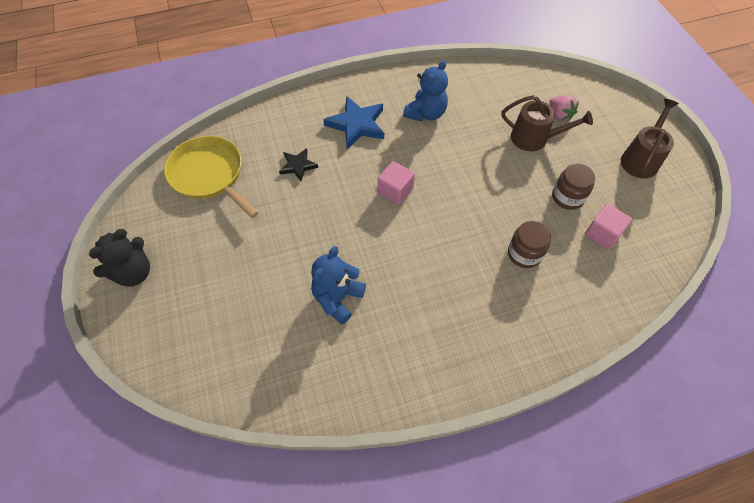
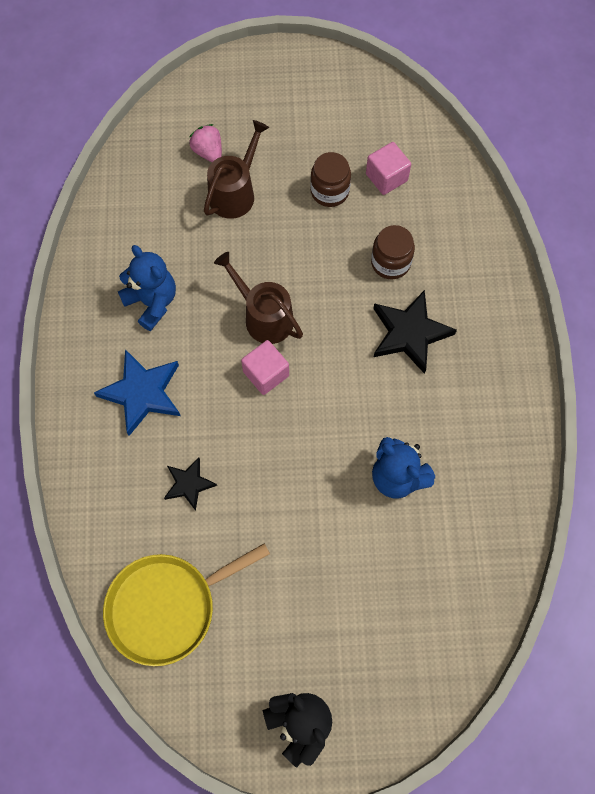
camera: 75 degrees left, 10 degrees up
(465, 281) = (409, 333): none -> black star
(559, 115) = (208, 152): pink strawberry -> pink strawberry turned 105 degrees counterclockwise
(640, 159) = (300, 97): brown watering can -> brown watering can (264, 317)

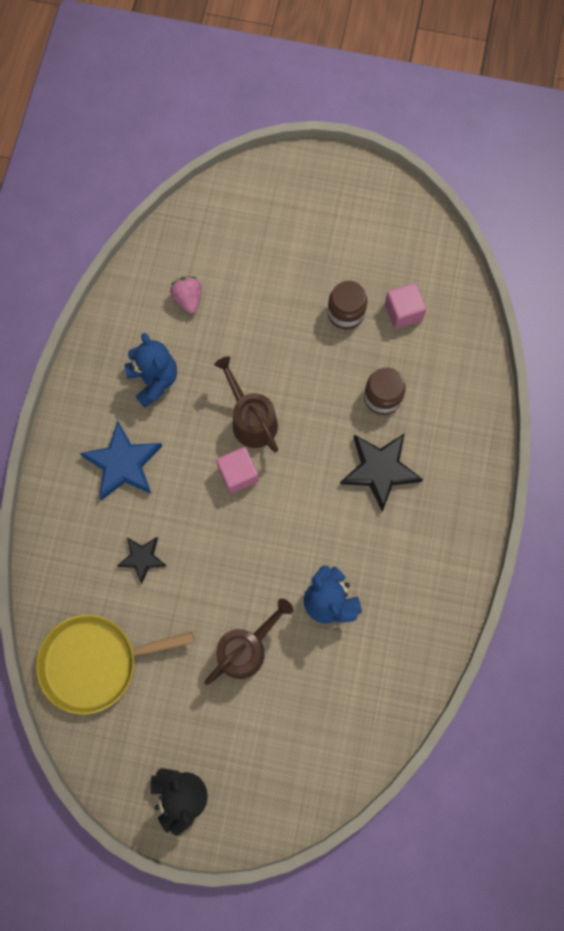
camera: 15 degrees right, 5 degrees up
(208, 152) = (243, 246): pink strawberry -> pink strawberry (188, 299)
(235, 193) = (257, 293): brown watering can -> brown watering can (245, 649)

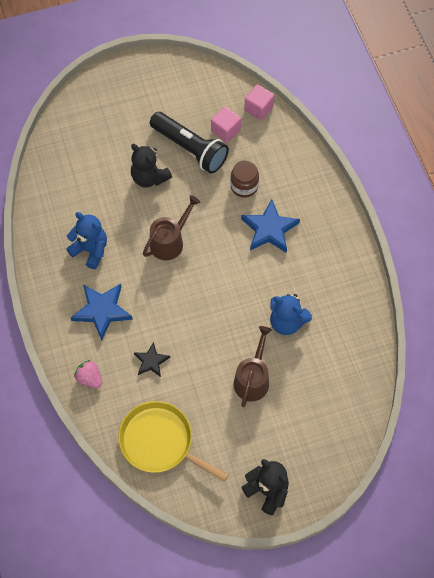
camera: 30 degrees left, 10 degrees down
(94, 663) = (160, 442): yellow pan -> yellow pan turned 75 degrees clockwise
(188, 299) = (82, 190): pink strawberry -> pink strawberry (89, 378)
(238, 474) = (181, 278): pink cube -> pink cube (258, 108)
(251, 420) = (169, 242): brown watering can -> brown watering can turned 105 degrees clockwise
(275, 325) = (149, 177): none -> black teddy bear
(346, 313) = (190, 148): brown jar -> black flashlight
(379, 470) = (269, 229): black star -> blue star

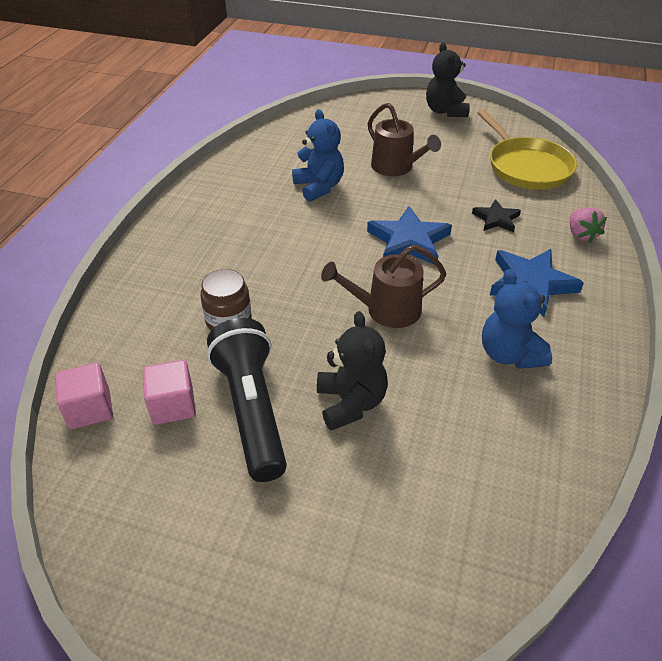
camera: 145 degrees left, 20 degrees down
(252, 379) = (396, 167): brown watering can -> brown watering can turned 90 degrees counterclockwise
(269, 229) = (249, 263): blue star -> blue star (409, 241)

